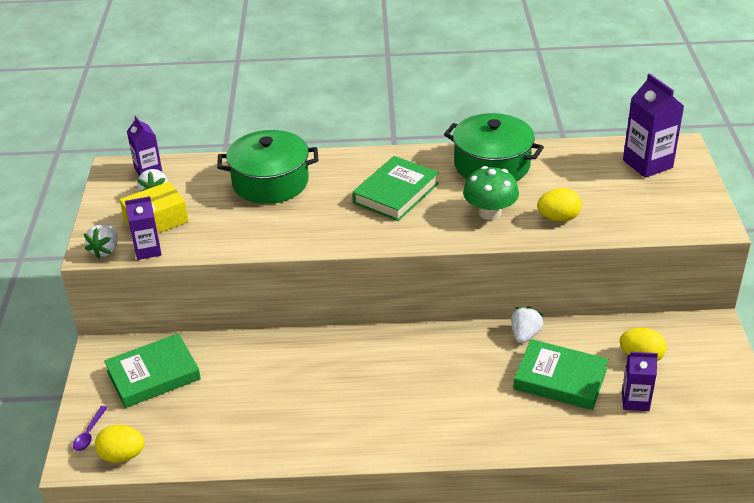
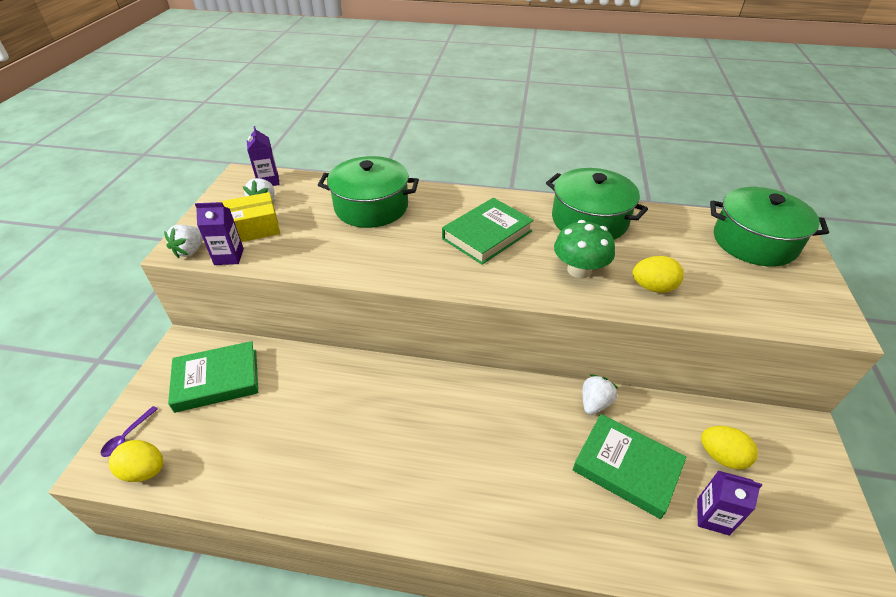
camera: 10 degrees right, 5 degrees up
(647, 164) = (754, 242): purple carton -> green pot

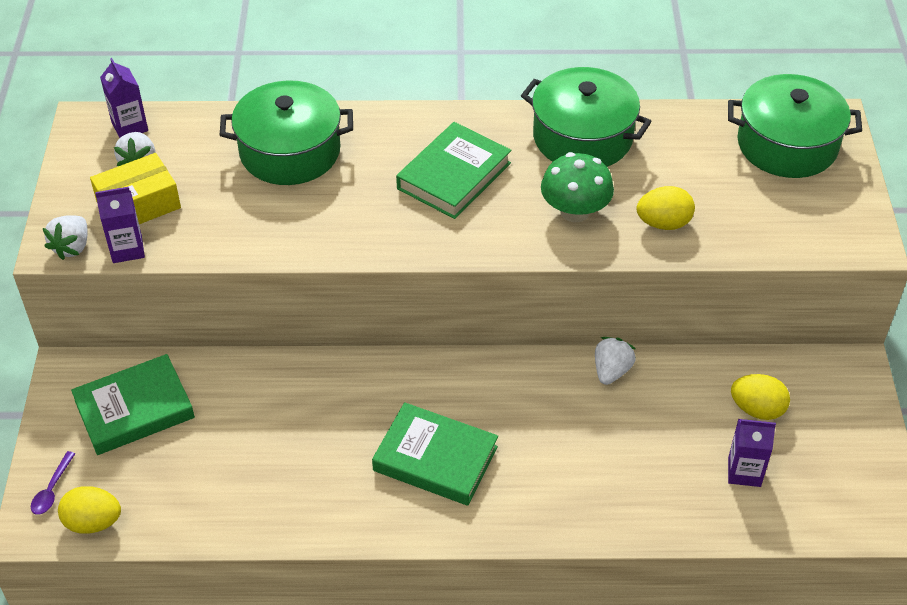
camera: 10 degrees left, 5 degrees up
(626, 467) = (651, 436): green book -> green book (435, 458)

